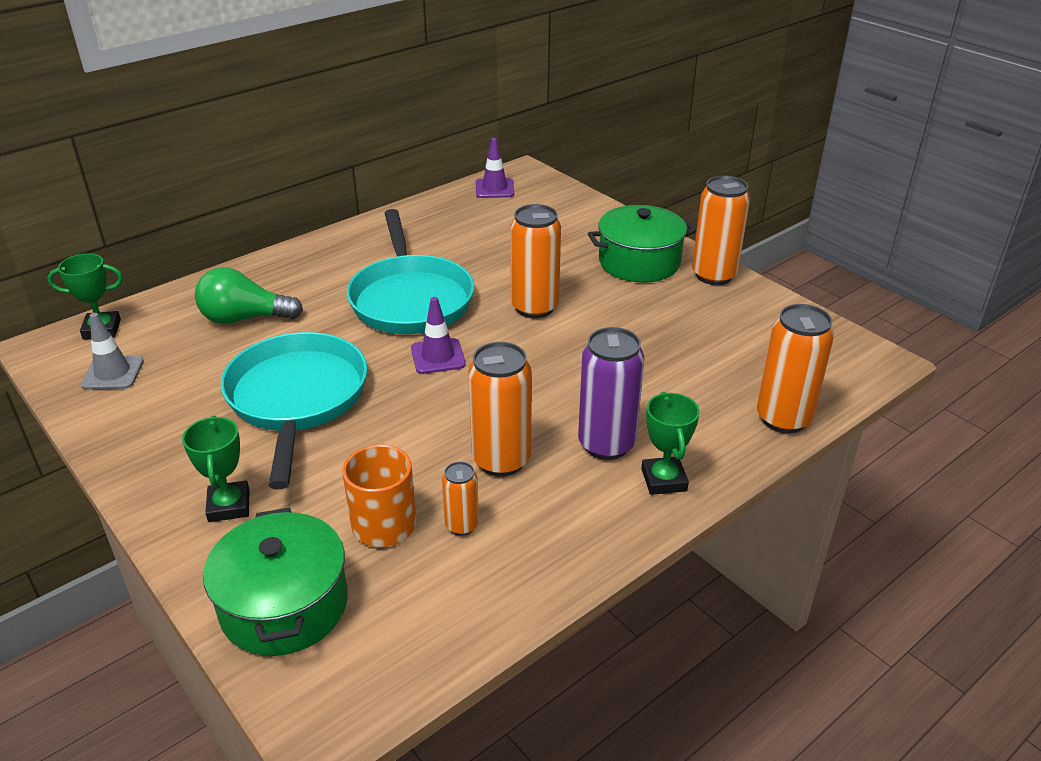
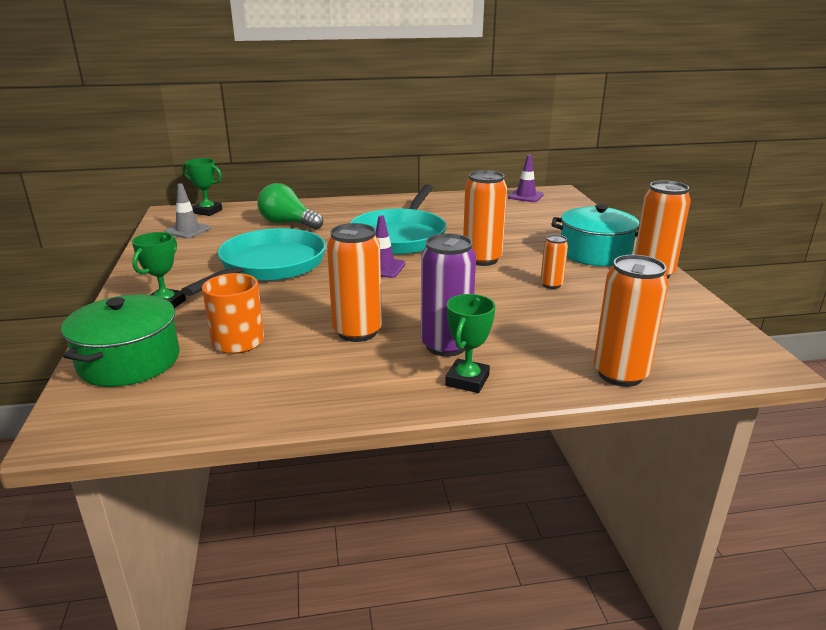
camera: 30 degrees right, 10 degrees down
(462, 525) = (286, 358): orange can -> orange can (551, 285)
(639, 262) = (595, 253): green pot -> turquoise pot

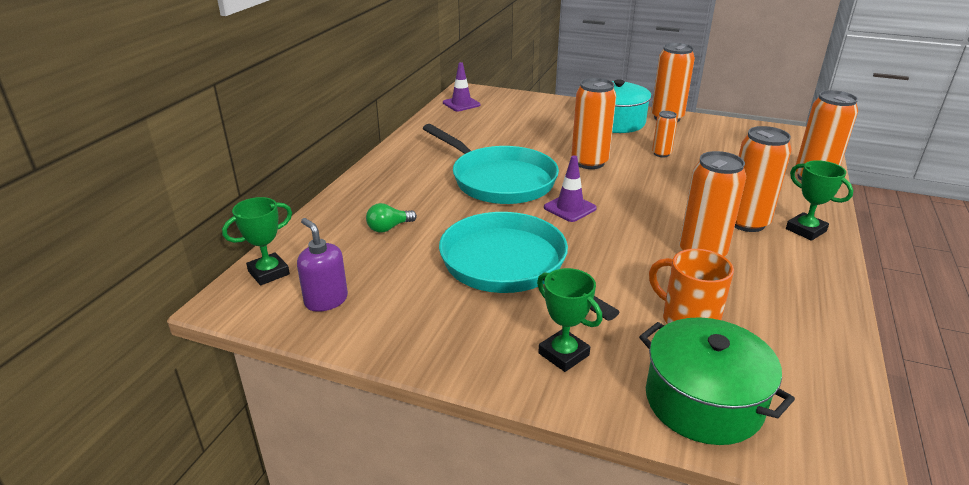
camera: 60 degrees left, 5 degrees up
(187, 230) = (326, 300): grey traffic cone -> purple soap dispenser
(288, 223) = (389, 228): green light bulb -> green light bulb, size x0.57
(446, 346) = (746, 223): purple can -> orange can

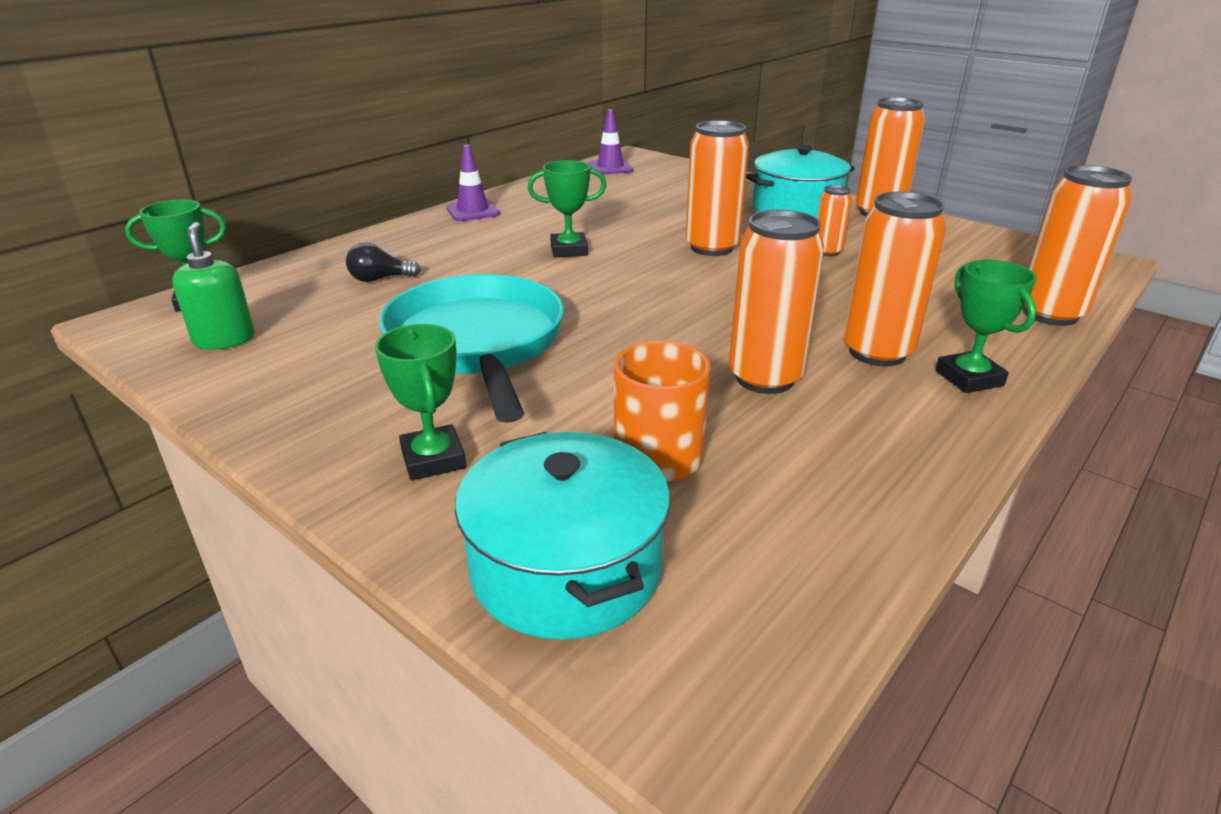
camera: 20 degrees right, 0 degrees up
(326, 300) = (224, 339): purple soap dispenser -> green soap dispenser
(389, 228) = (380, 279): green light bulb -> black light bulb
(499, 180) = (569, 250): turquoise pan -> green trophy
(570, 208) = (629, 294): purple traffic cone -> purple traffic cone (473, 211)
(703, 401) = (566, 568): green pot -> turquoise pot

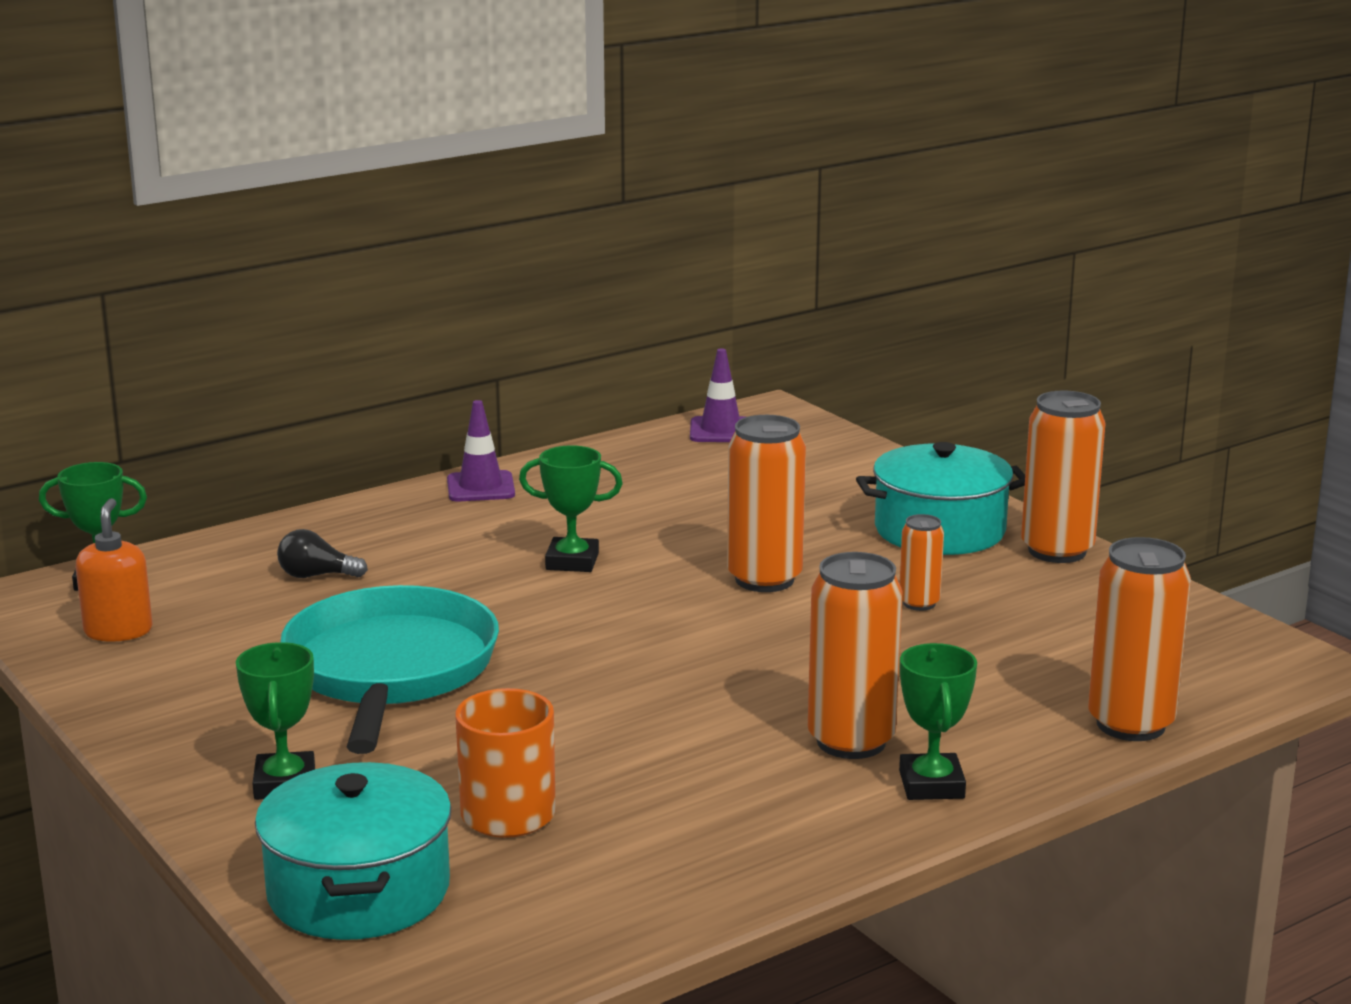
camera: 15 degrees right, 10 degrees down
(224, 339) = (118, 631): green soap dispenser -> orange soap dispenser
(765, 378) = (689, 752): orange can -> none

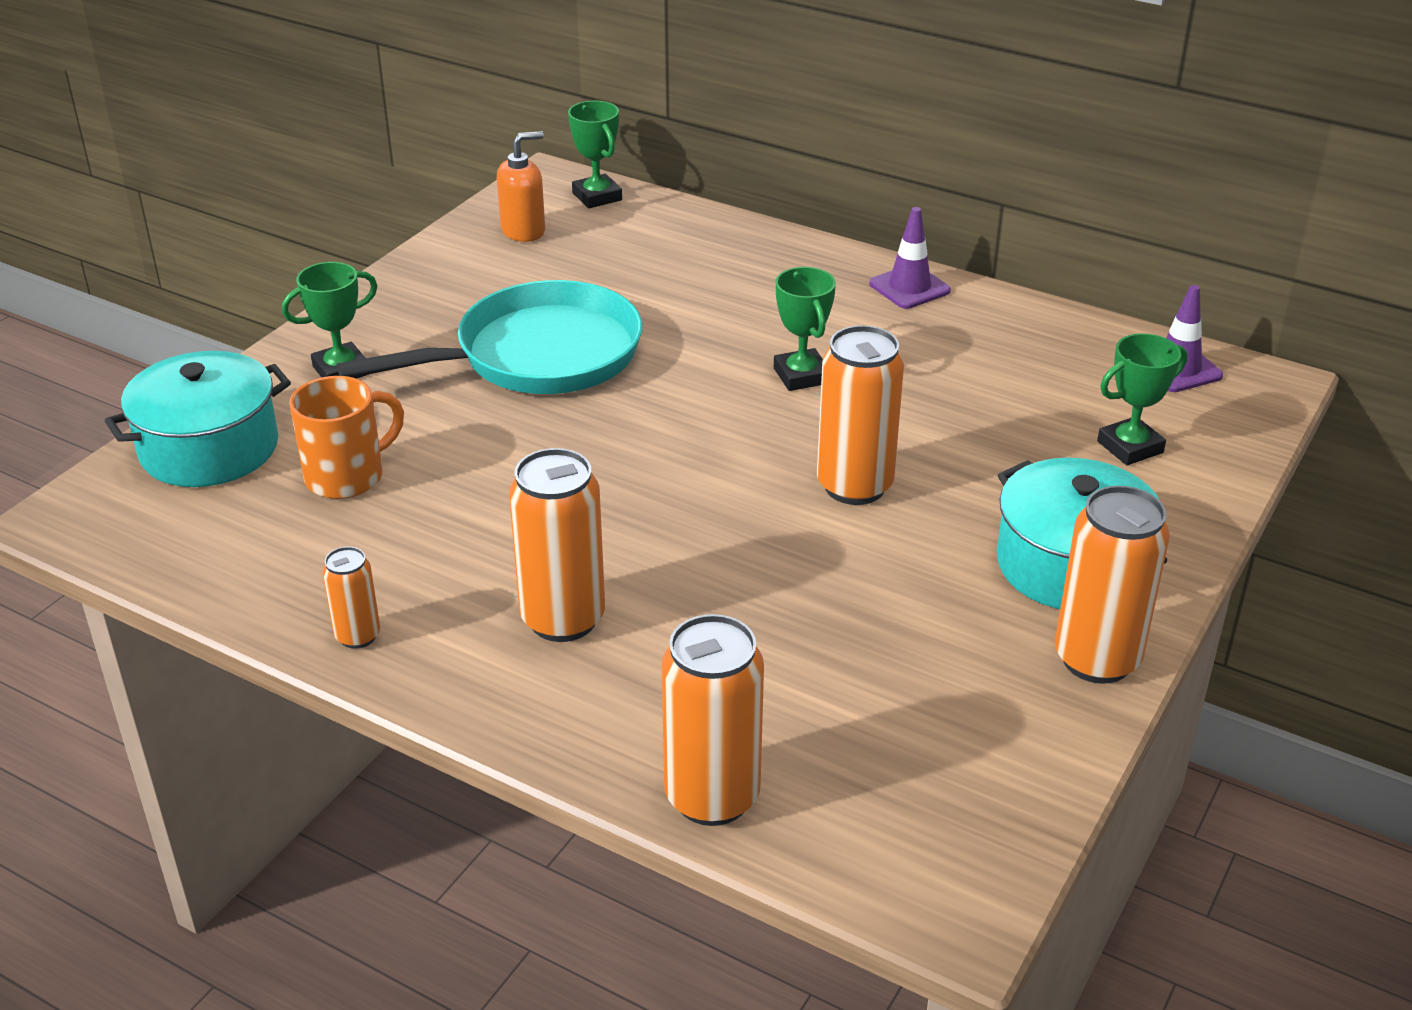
camera: 65 degrees right, 15 degrees up
(316, 576) = (674, 273): black light bulb -> none
(919, 603) = (881, 592): orange can -> orange can (358, 636)
(931, 785) = (509, 687): green trophy -> green trophy (1130, 447)

